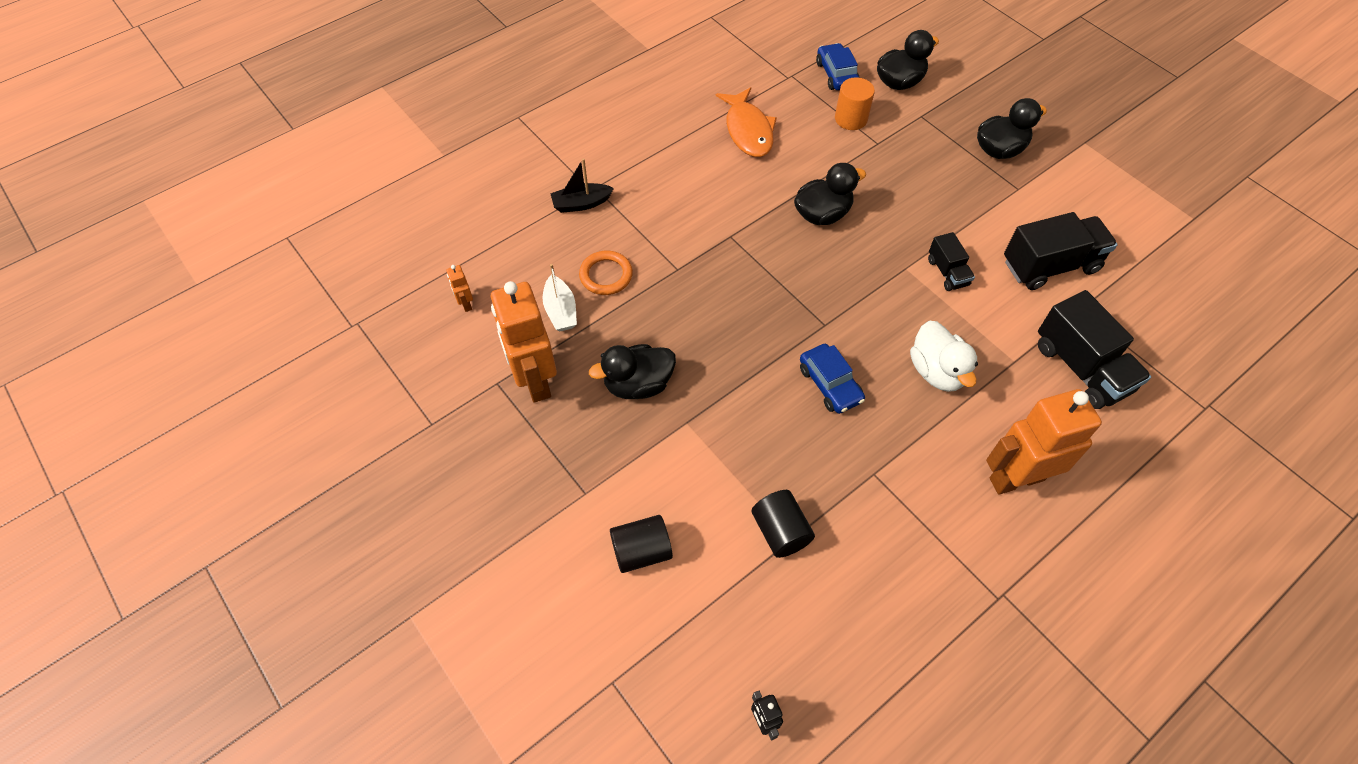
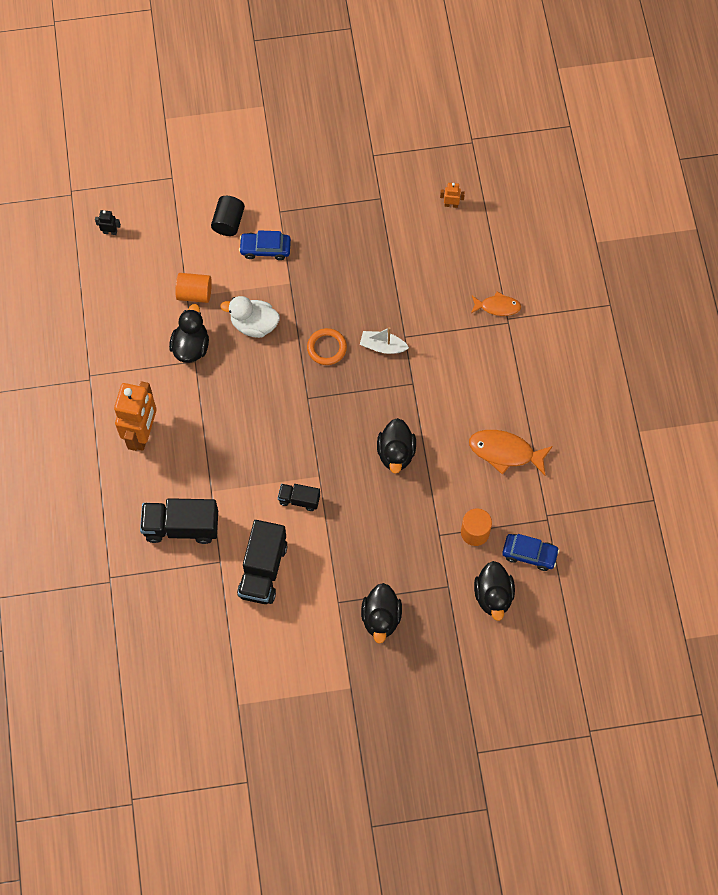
camera: 120 degrees right, 10 degrees up
(535, 380) = (369, 218): orange robot -> none
(561, 311) = (413, 254): white boat -> white boat (382, 346)
(581, 204) = (497, 307): black boat -> orange fish
(606, 275) = (425, 292): orange ring -> orange ring (326, 348)
(638, 384) = (332, 270): black duck -> black duck (191, 346)
(780, 531) = (194, 293): black cylinder -> orange cylinder
(830, 384) = (264, 374): blue car -> blue car (265, 249)
(937, 371) = (234, 440): white duck -> white duck (254, 324)

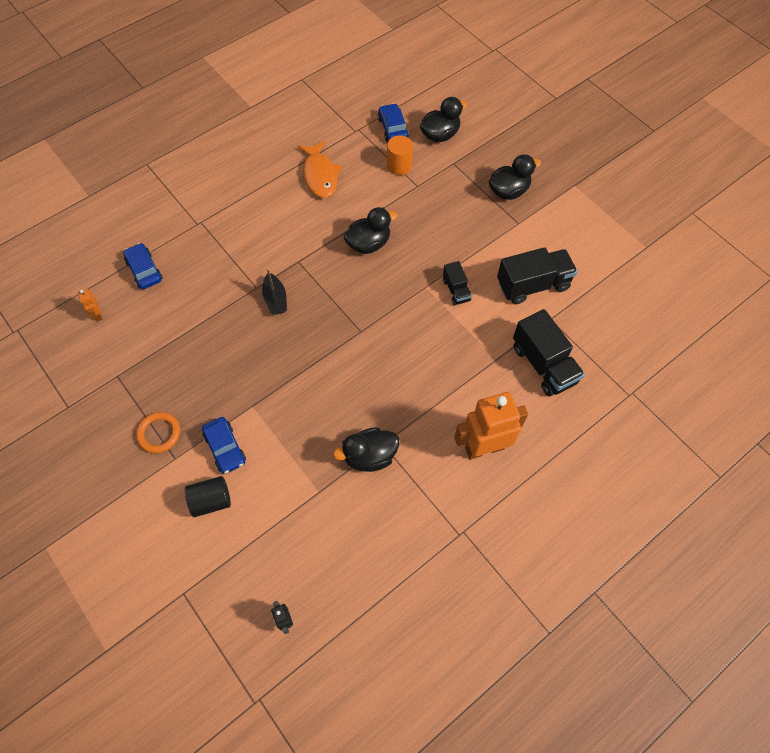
camera: 120 degrees left, 5 degrees down
(194, 293) = (311, 486): orange cylinder -> none
(254, 324) = (314, 413): white duck -> none
(326, 348) = (302, 341): orange ring -> orange ring (159, 433)
(382, 346) = (275, 299): white boat -> black boat
(478, 256) = (144, 270): none -> blue car
(497, 307) = (189, 235): orange fish -> none

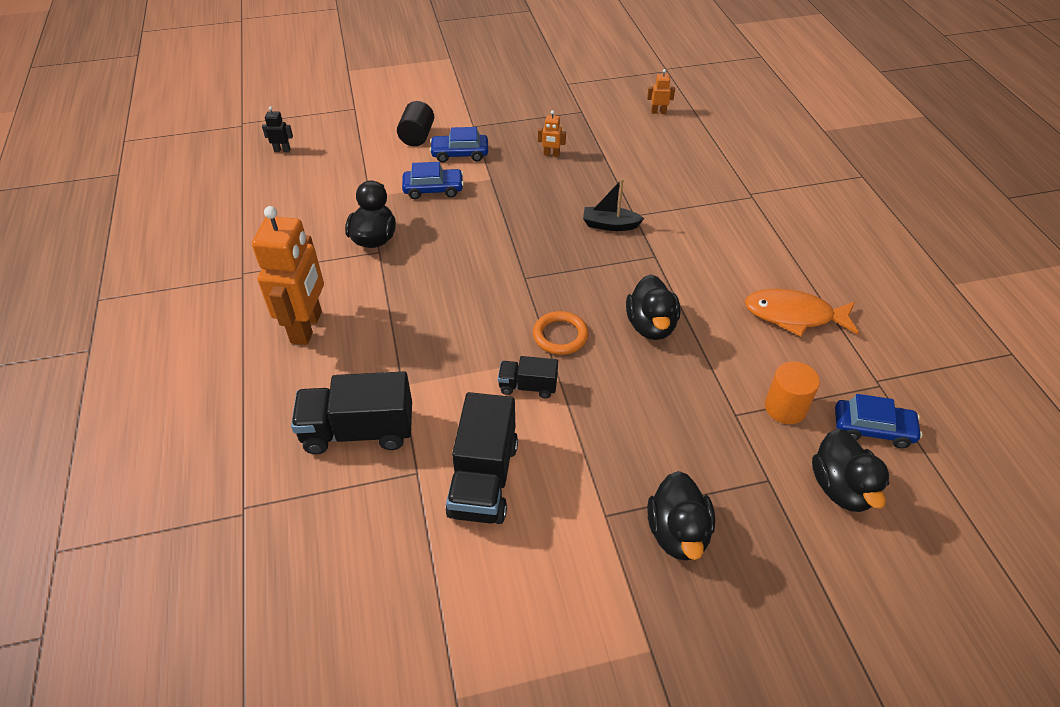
camera: 115 degrees right, 15 degrees down
(144, 270) = (699, 147): blue car -> blue car (433, 189)
(159, 433) = (504, 122): orange ring -> orange ring (560, 335)
(197, 373) = (551, 154): none -> orange robot

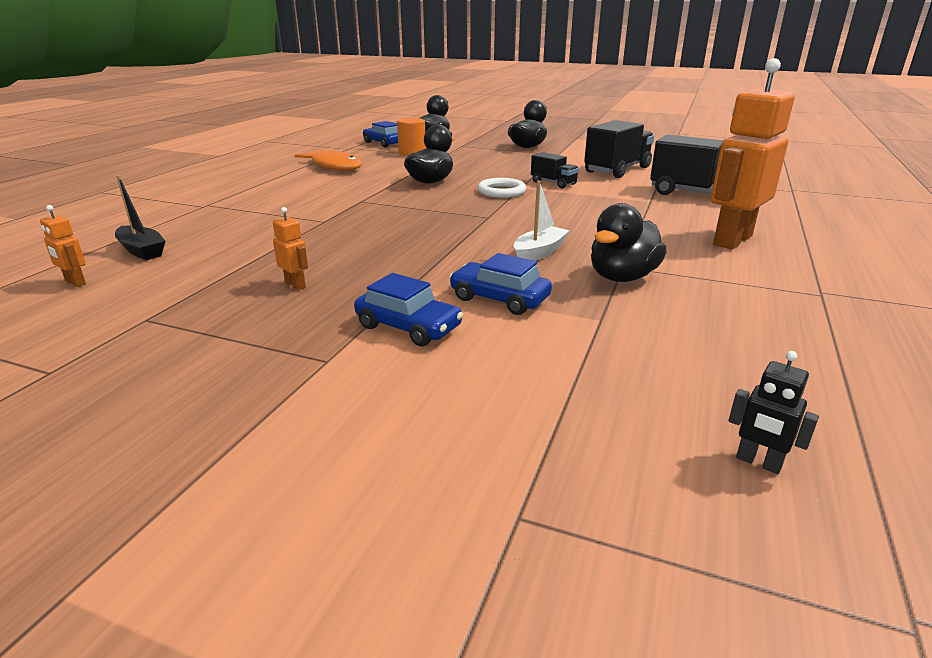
camera: 145 degrees left, 20 degrees down
(417, 136) = (442, 380): black cylinder -> none
(444, 243) = (539, 252): none -> white boat
(560, 335) = (501, 191): orange ring -> white ring
(610, 225) = (358, 222): black boat -> black boat (142, 251)

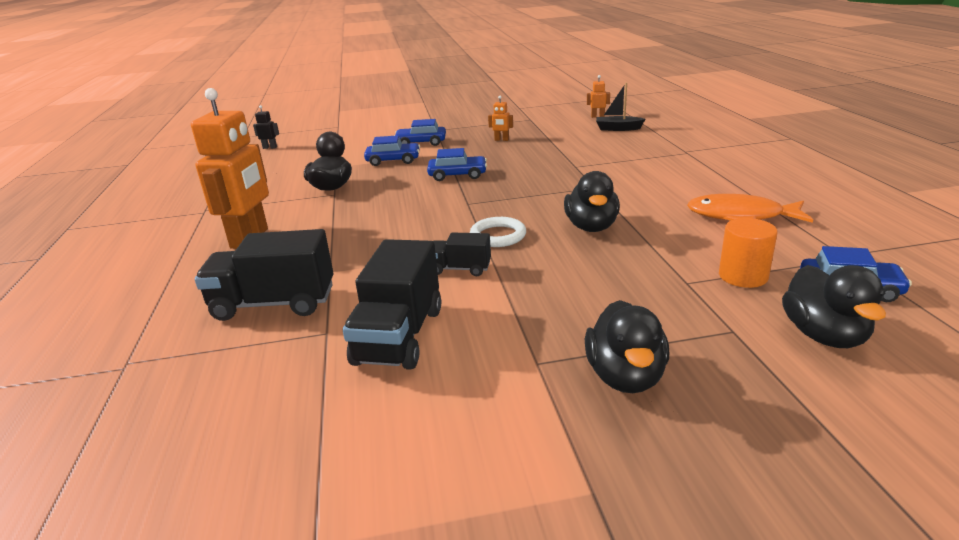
camera: 150 degrees right, 0 degrees up
(451, 247) = (457, 175): none -> blue car
(539, 252) = (396, 187): white boat -> none

